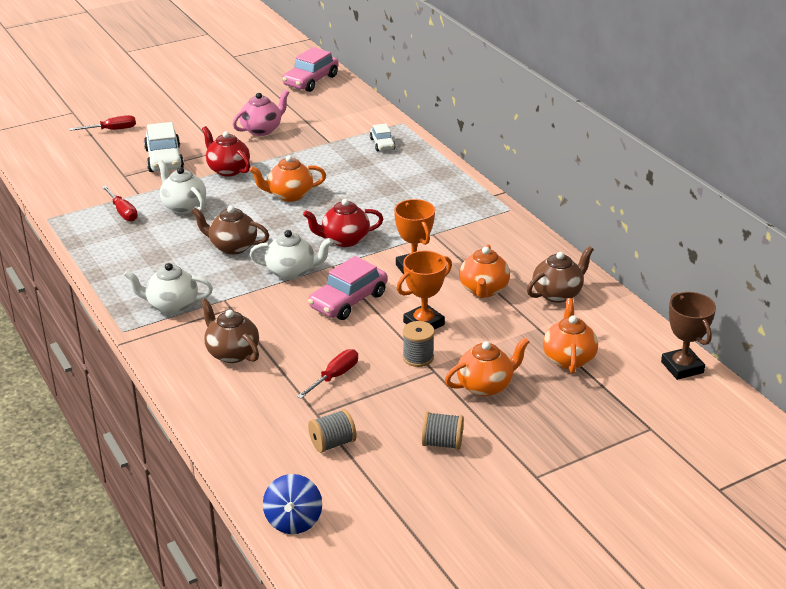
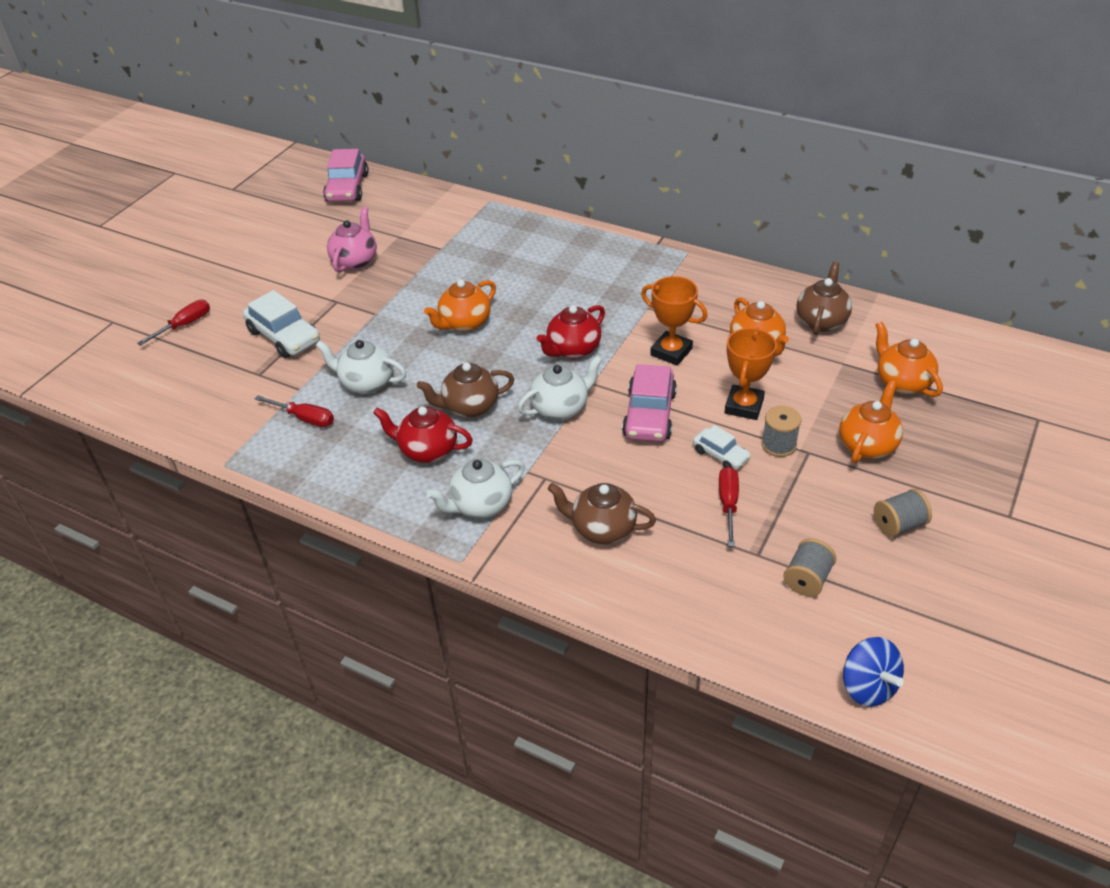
camera: 30 degrees left, 10 degrees up
(228, 170) = (368, 321): red teapot -> red teapot (427, 450)
(382, 144) = (495, 231): white car -> white car (720, 455)
(682, 367) = (994, 347): brown trophy -> none

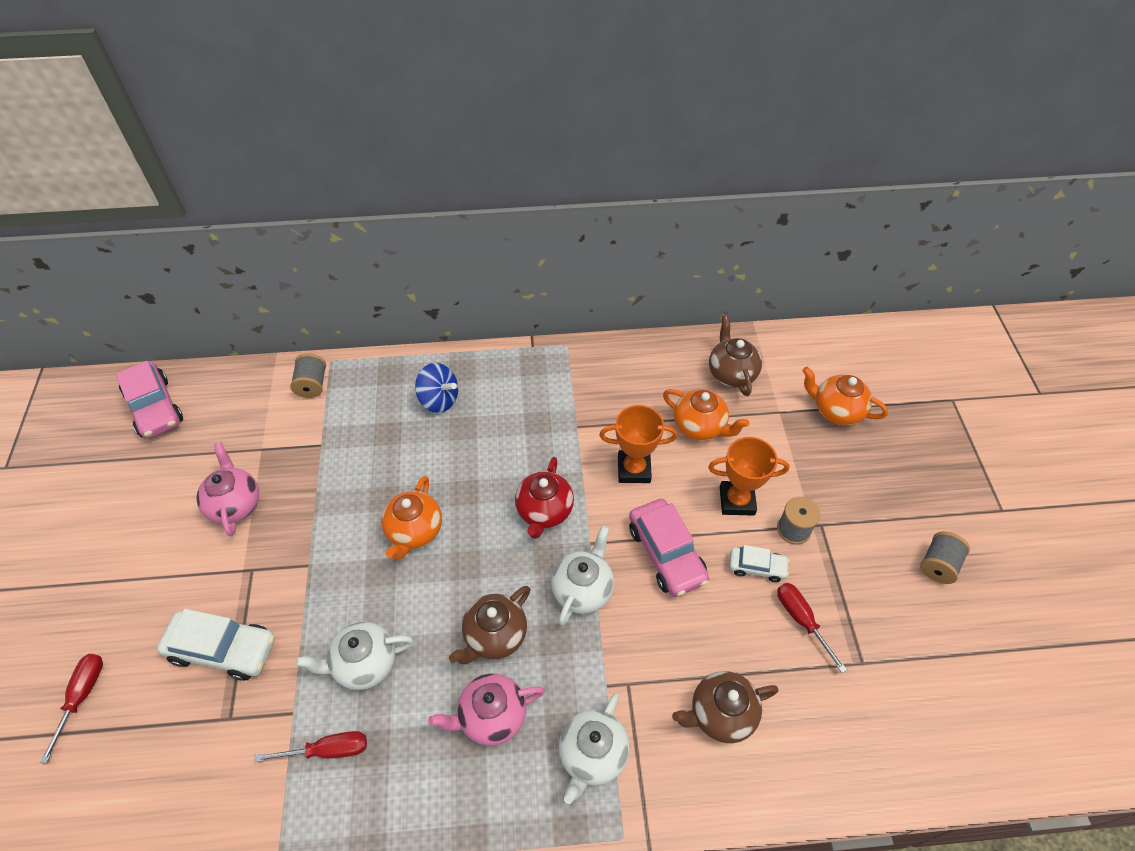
camera: 35 degrees left, 10 degrees up
(427, 450) = (491, 716): red teapot -> pink teapot
(744, 406) = (737, 501): orange trophy -> orange trophy turned 75 degrees counterclockwise
(807, 579) = (916, 666): grey spool -> grey spool (312, 385)
(867, 445) = (858, 492): orange teapot -> none
(868, 686) = (1035, 752): blue spinning top -> blue spinning top (439, 400)

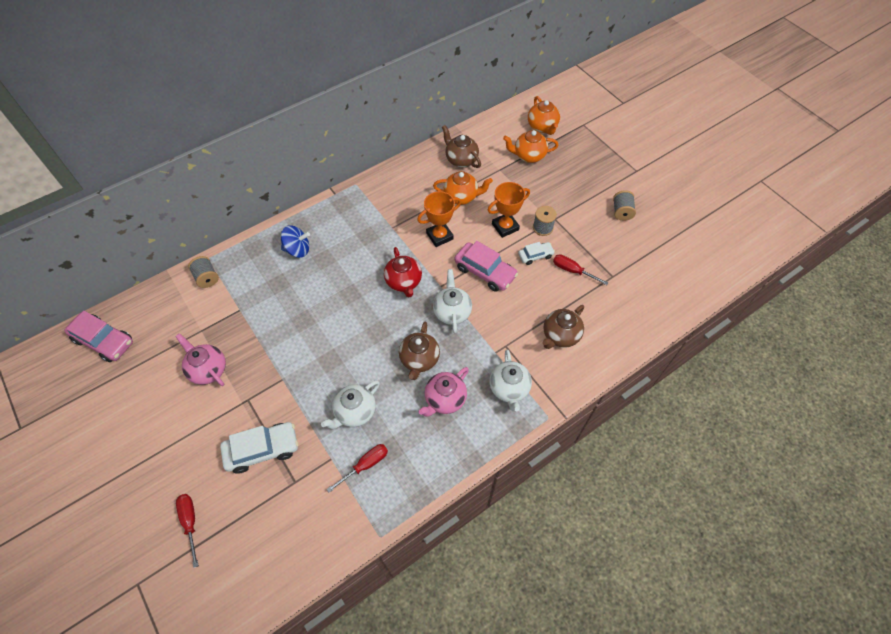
camera: 30 degrees left, 5 degrees up
(414, 531) = (334, 329): orange teapot -> orange teapot (542, 127)

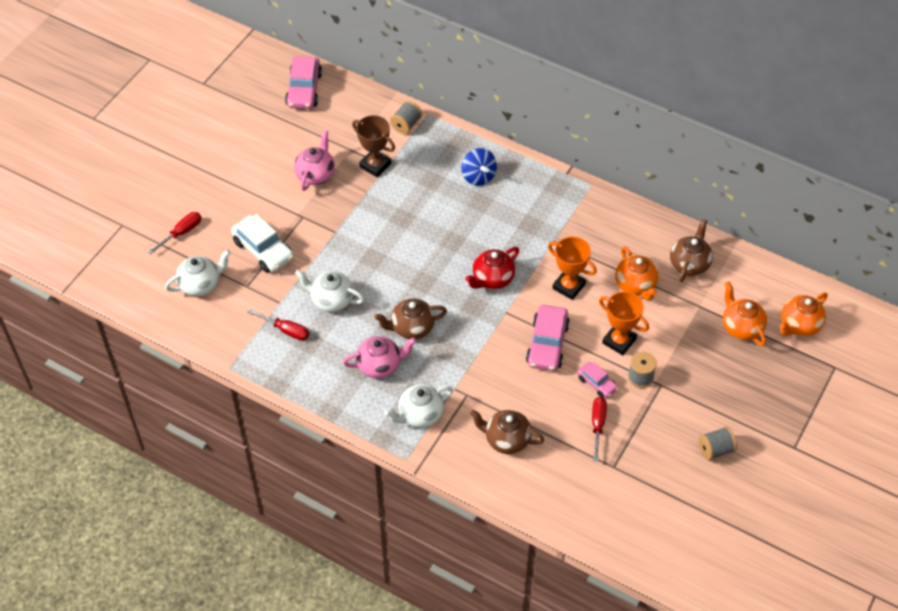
camera: 65 degrees right, 5 degrees down
(232, 318) = (375, 165): none -> brown trophy
(444, 399) = (380, 365): pink teapot -> pink teapot turned 150 degrees clockwise
(452, 312) = (481, 334): white teapot -> white teapot (201, 284)
(535, 255) = (597, 383): white car -> pink car

